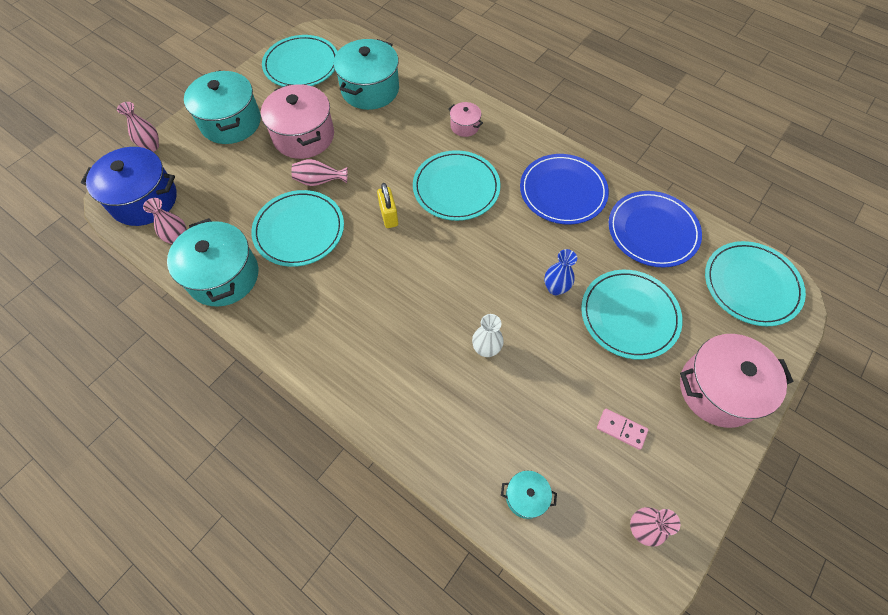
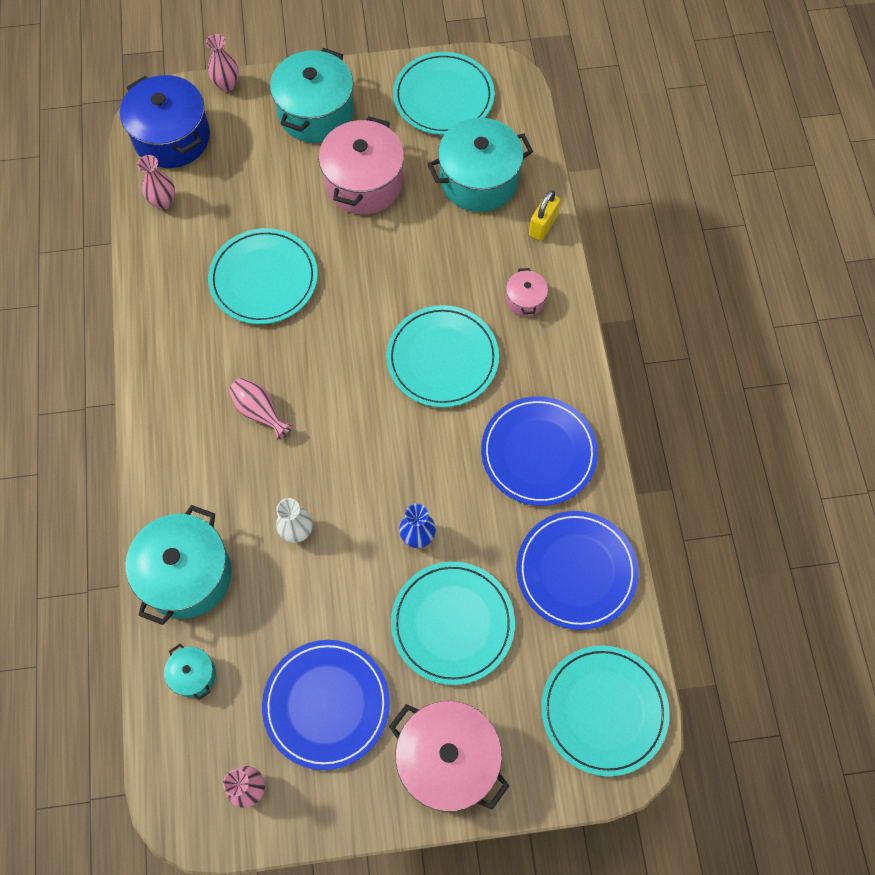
camera: 45 degrees right, 5 degrees up
(223, 276) = (164, 269): turquoise pot -> turquoise pot (187, 575)
(319, 181) = (330, 243): pink vase -> pink vase (259, 411)
(389, 216) = (352, 333): yellow padlock -> yellow padlock (543, 226)
(621, 429) = (326, 704): pink domino -> blue plate

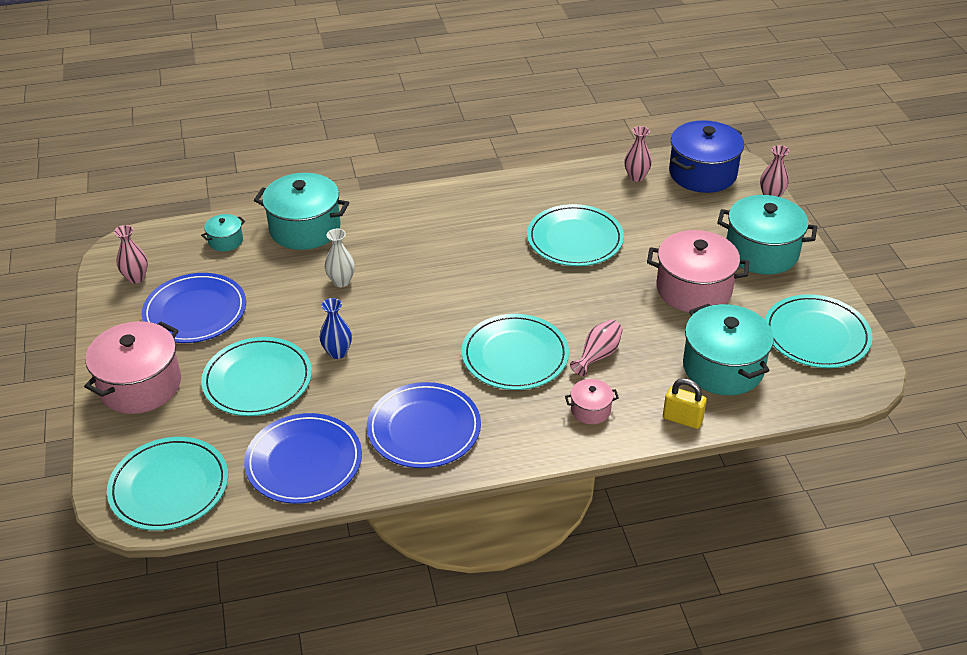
camera: 85 degrees right, 25 degrees down
(259, 411) = (447, 250): pink vase -> pink vase (598, 355)

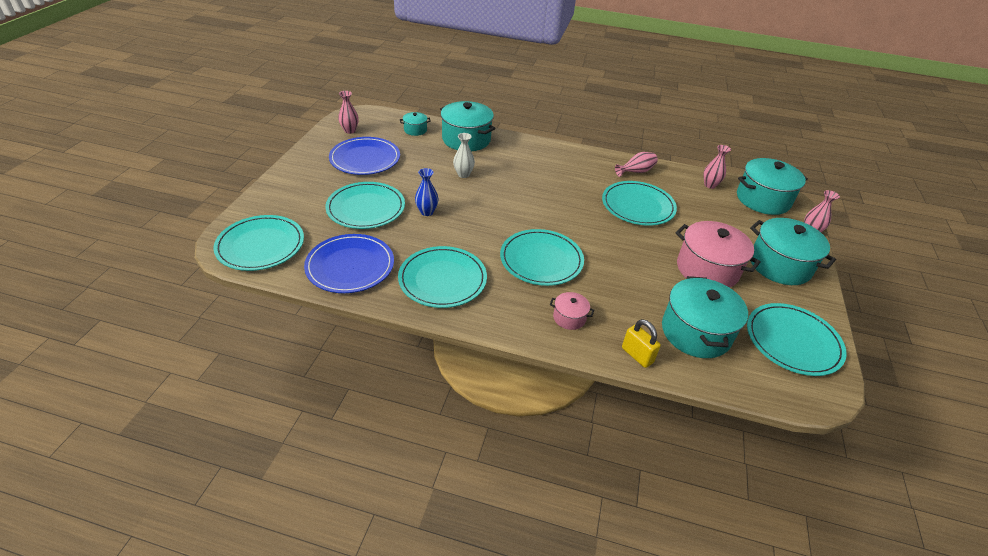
camera: 25 degrees right, 0 degrees up
(140, 385) = (299, 184): pink pot -> none
(424, 428) = (442, 279): blue plate -> turquoise plate
(598, 355) = (601, 284): pink vase -> pink vase (636, 171)
(702, 173) = (763, 199): blue pot -> turquoise pot

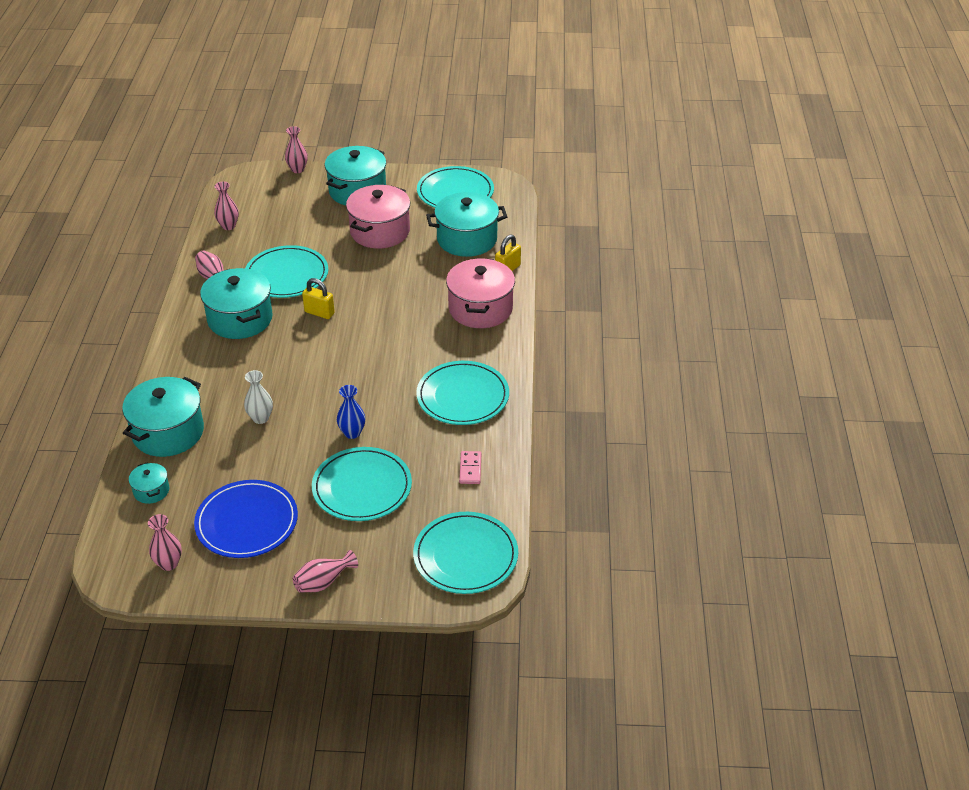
camera: 100 degrees left, 0 degrees up
(290, 180) = (323, 582): none -> pink vase
(350, 266) = (470, 469): blue plate -> pink domino
(541, 260) = (406, 334): turquoise plate -> none
(569, 318) = (480, 309): pink pot -> pink pot, size x2.08
(582, 216) = (319, 313): none -> yellow padlock
(763, 199) = (247, 193): turquoise pot -> turquoise pot (240, 319)

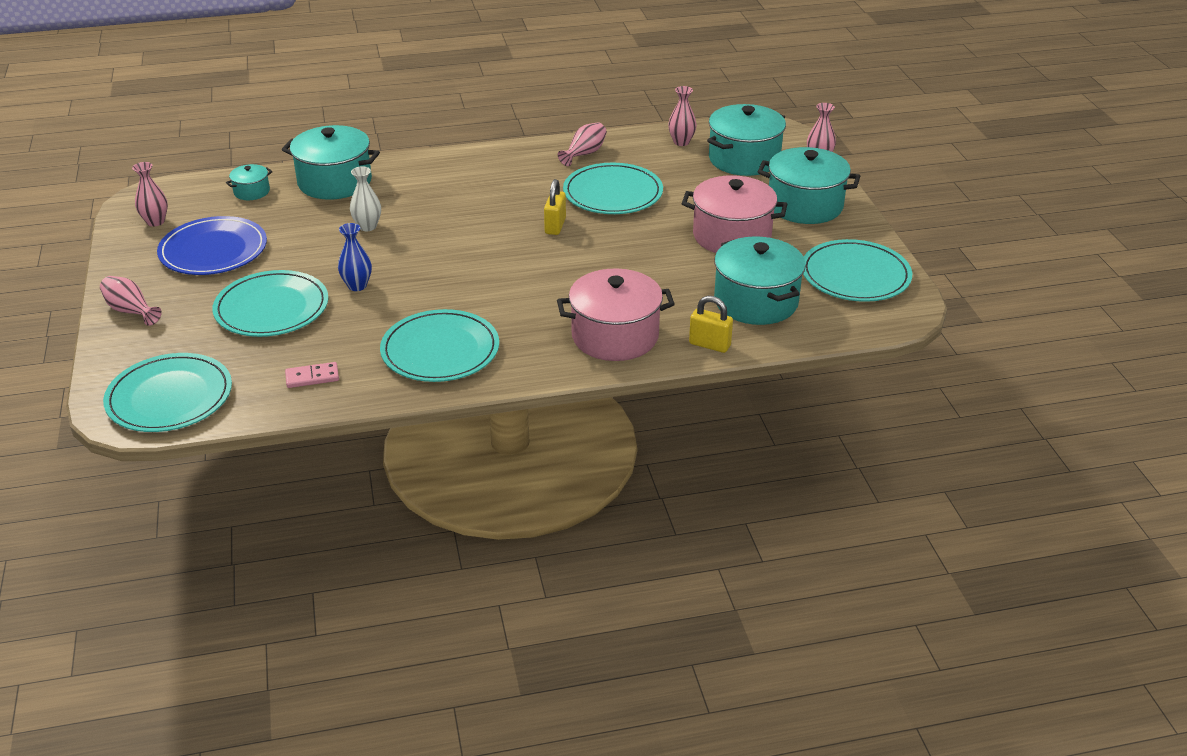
camera: 75 degrees right, 5 degrees down
(240, 319) = (523, 182): turquoise pot -> turquoise pot (744, 159)

